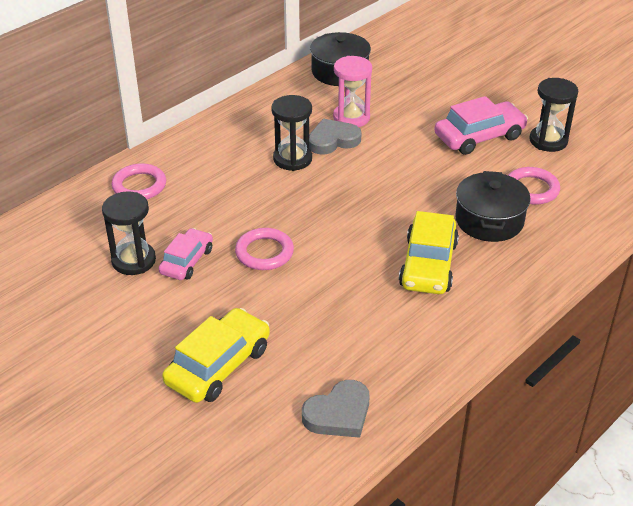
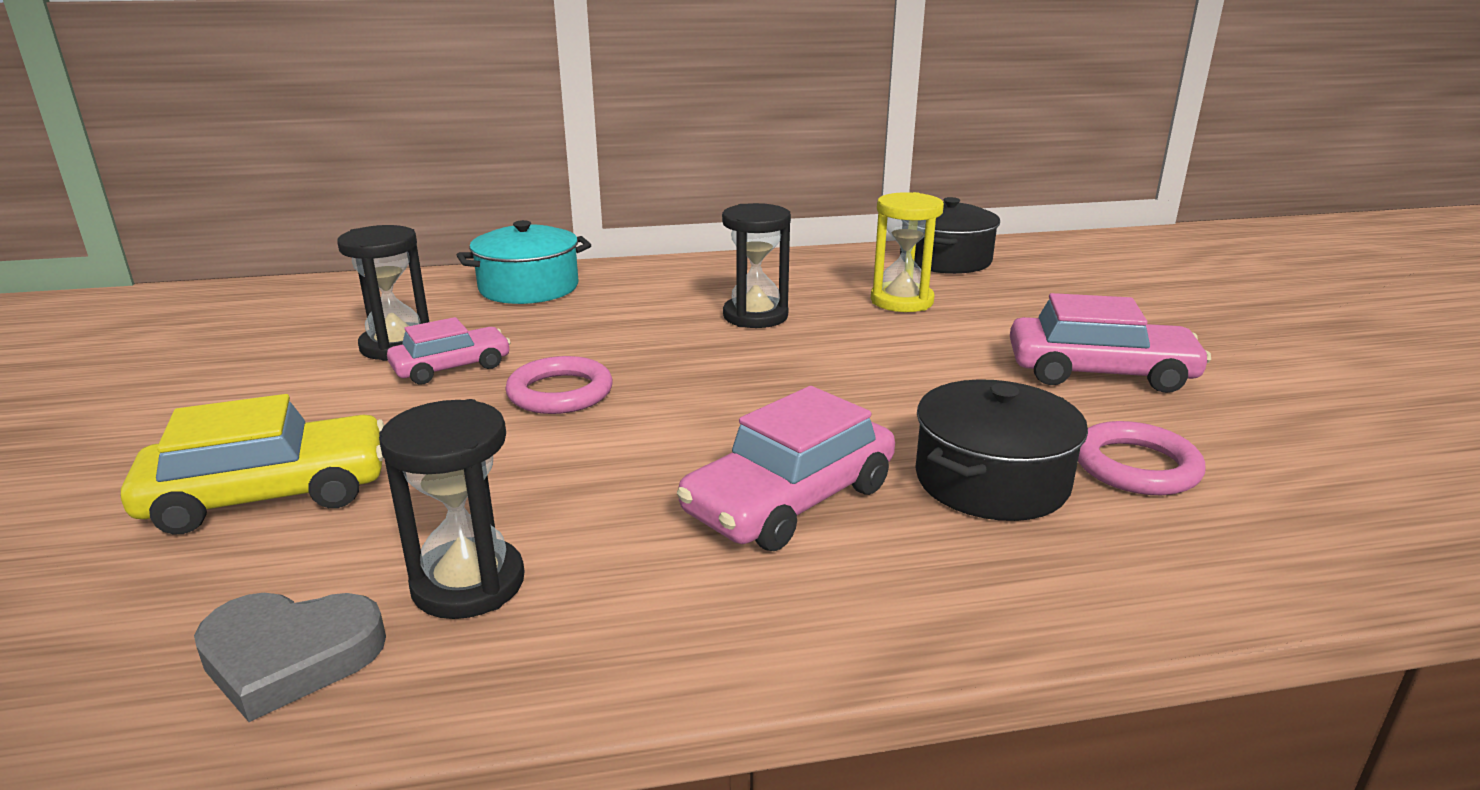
camera: 35 degrees right, 15 degrees down
(139, 186) = (529, 288): pink ring -> turquoise pot
(333, 140) = (841, 314): grey heart -> none
(351, 117) = (901, 301): pink hourglass -> yellow hourglass
(428, 265) = (789, 499): yellow car -> pink car
(548, 141) = (1244, 413): black hourglass -> black hourglass (468, 583)

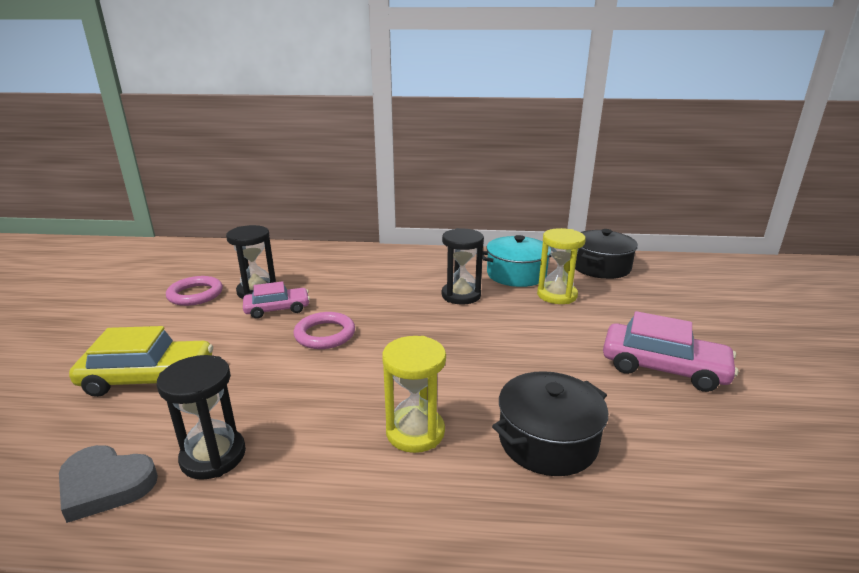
camera: 15 degrees right, 0 degrees up
(529, 288) = (344, 260): turquoise pot -> turquoise pot (516, 274)
(789, 499) = (415, 432): pink car -> yellow hourglass
(1136, 466) = (652, 447): pink ring -> pink ring (195, 294)

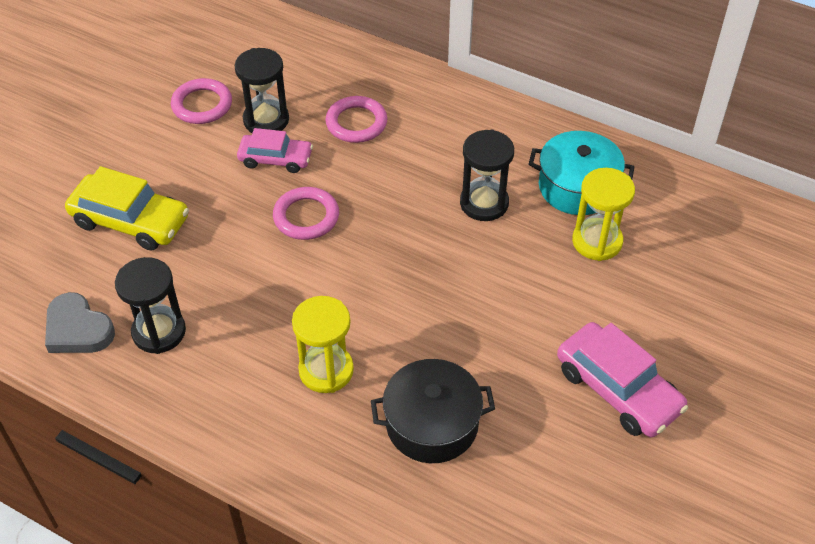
camera: 25 degrees right, 25 degrees up
(332, 278) = (356, 123): none -> pink ring
(600, 267) = (699, 209): black pot -> none

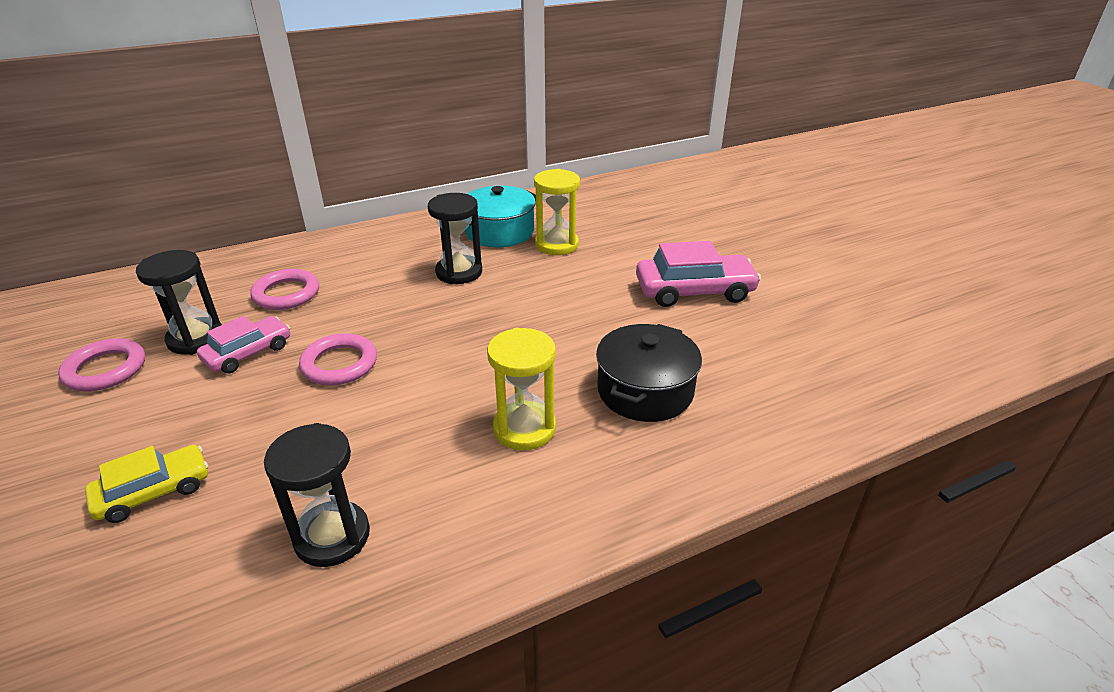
camera: 55 degrees left, 15 degrees down
(78, 329) = (230, 619): grey heart -> none
(130, 221) = (154, 492): yellow car -> yellow car, size x0.64

